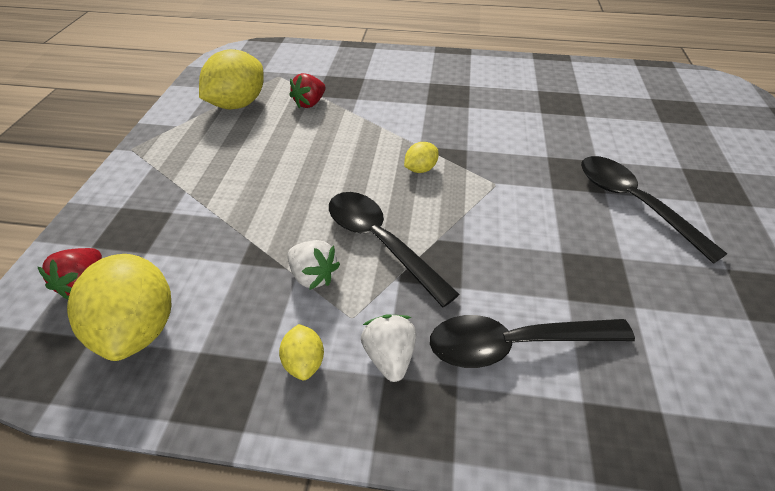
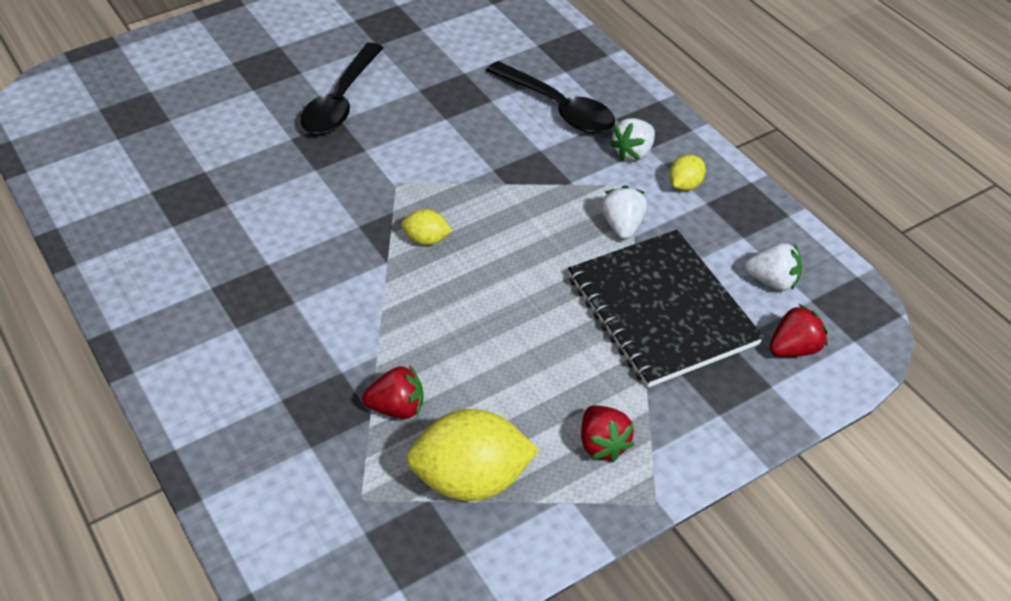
camera: 130 degrees left, 0 degrees up
(139, 327) = (772, 281): yellow lemon -> white strawberry
(184, 151) = (603, 444): none -> red strawberry
(217, 238) = (661, 310): none -> black notebook
(381, 242) = (547, 211): black spoon -> none

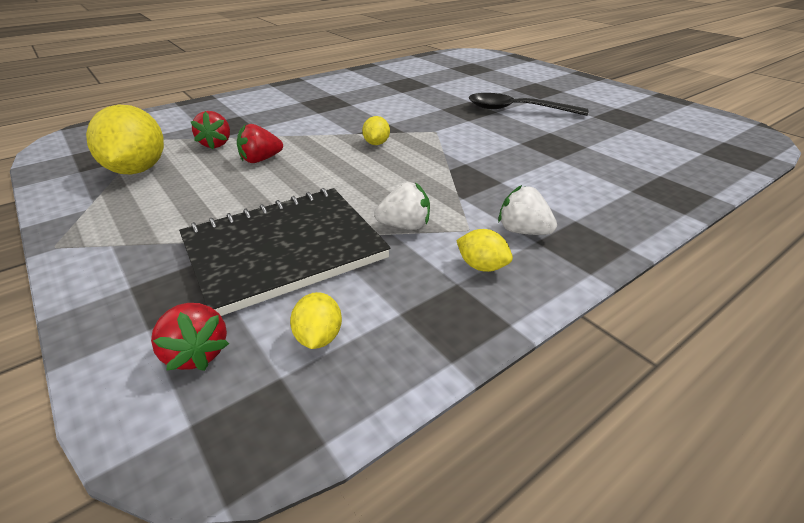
camera: 85 degrees right, 10 degrees down
(557, 108) = (568, 188): black spoon -> none
(603, 444) = (135, 219): red strawberry -> red strawberry (260, 160)
(772, 281) = (319, 337): white strawberry -> yellow lemon

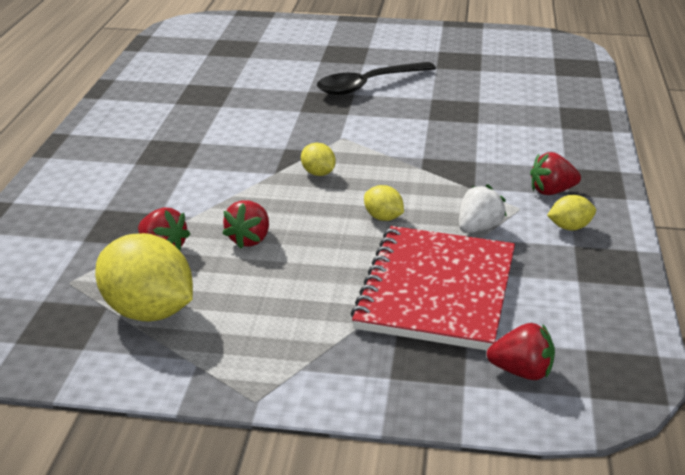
camera: 45 degrees left, 5 degrees down
(284, 249) = (437, 290): black notebook -> red notebook
(319, 337) = (565, 319): yellow lemon -> yellow lemon (383, 218)
(523, 231) = (551, 191): white strawberry -> red strawberry

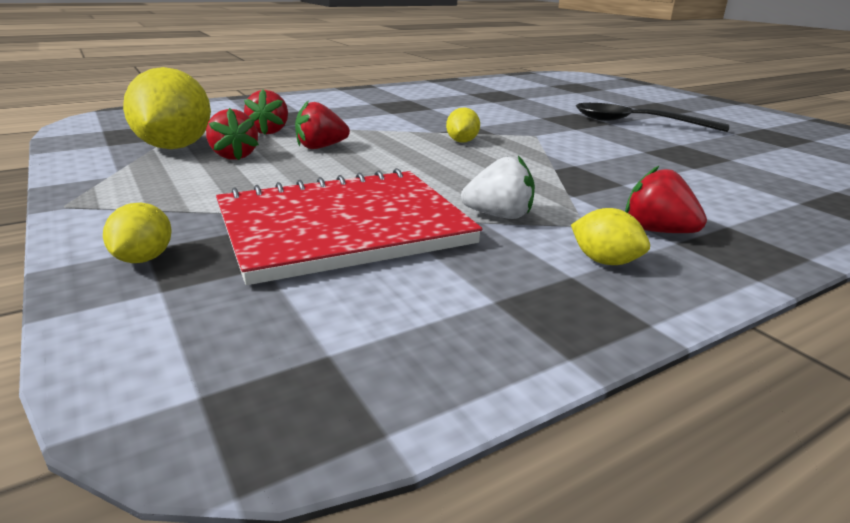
camera: 50 degrees right, 5 degrees down
(383, 218) = (437, 176): yellow lemon -> yellow lemon (144, 259)
(521, 372) = (220, 319): red strawberry -> red strawberry (234, 156)

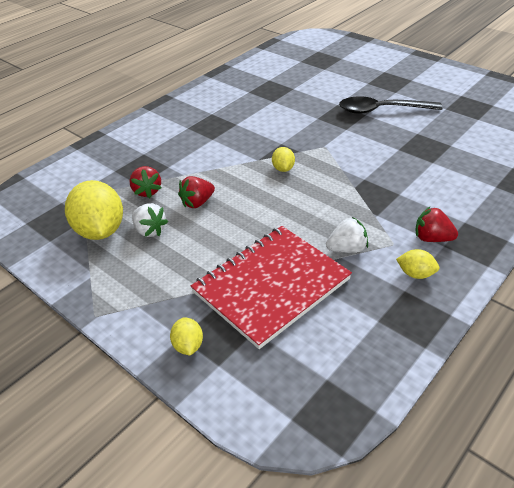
camera: 15 degrees left, 15 degrees up
(234, 156) = (150, 230): red strawberry -> white strawberry

